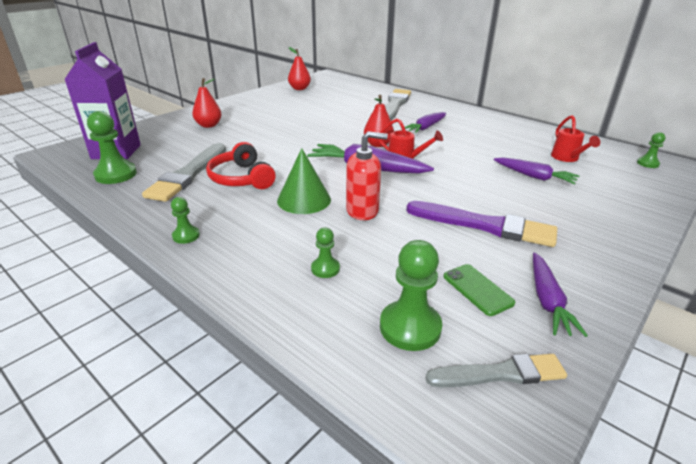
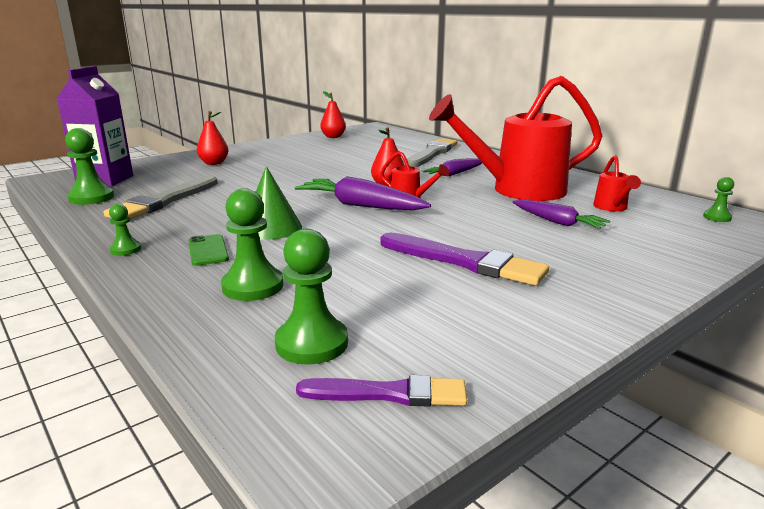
camera: 10 degrees right, 10 degrees down
(241, 178) = (217, 207): red headphones -> none
(325, 269) = (253, 286): green pawn -> green pawn, size x1.83
(362, 211) = (330, 240): red soap dispenser -> none
(477, 289) = (415, 317): green phone -> green phone (208, 250)
(485, 143) = (517, 190): none -> red watering can
(500, 373) = (389, 394): grey brush -> purple brush
(547, 301) = (494, 334): purple carrot -> none

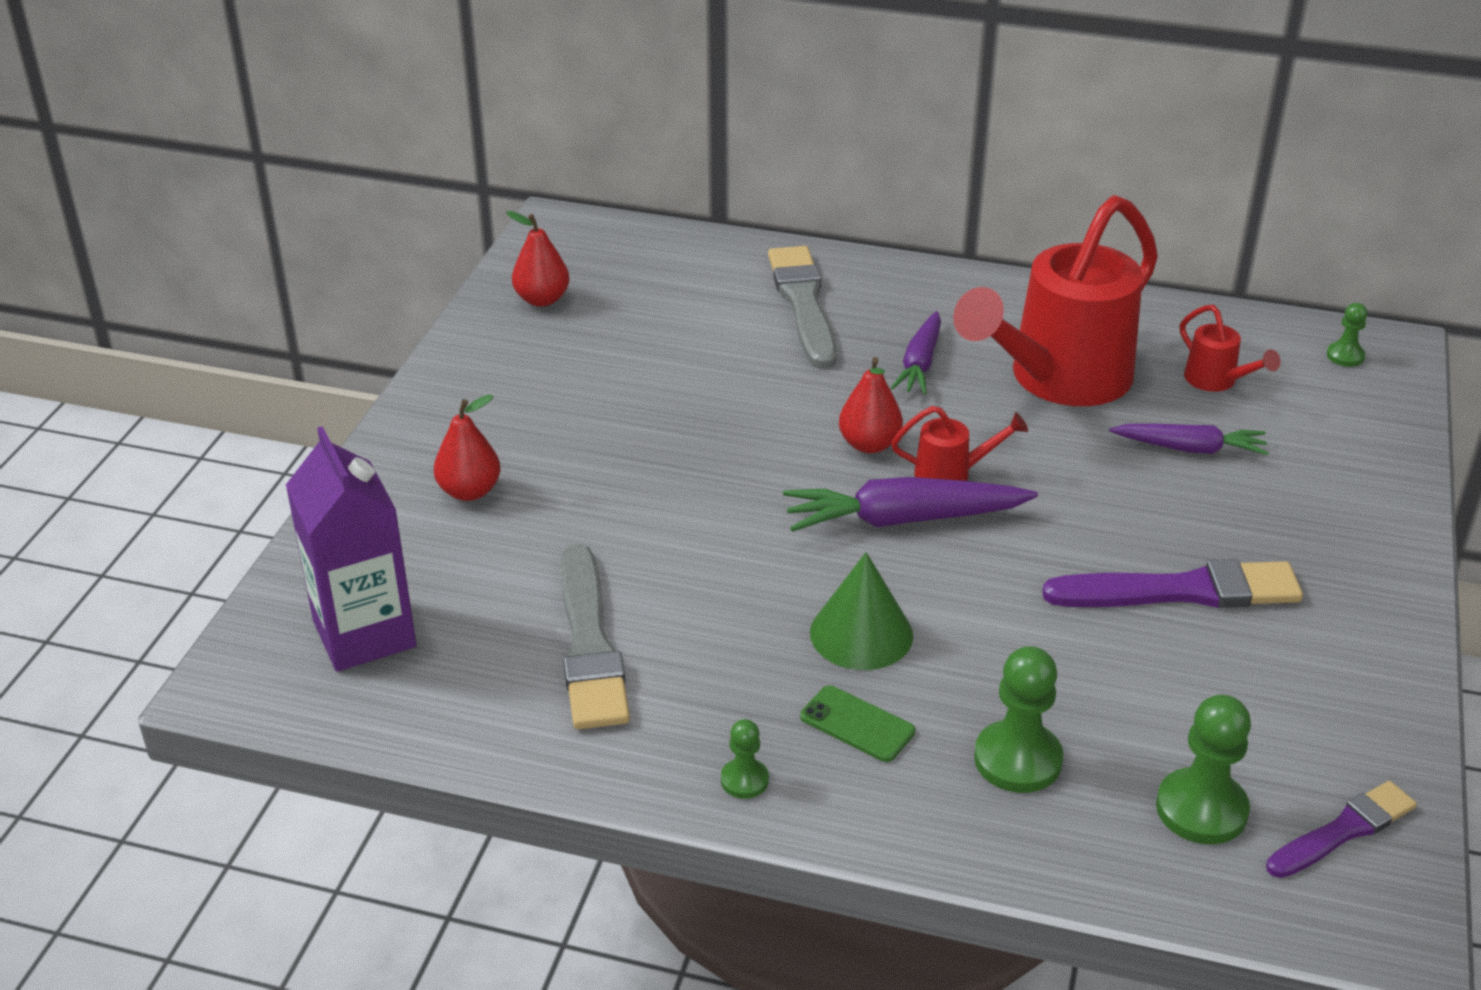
camera: 35 degrees left, 15 degrees up
(91, 198) = (445, 694): green pawn -> none

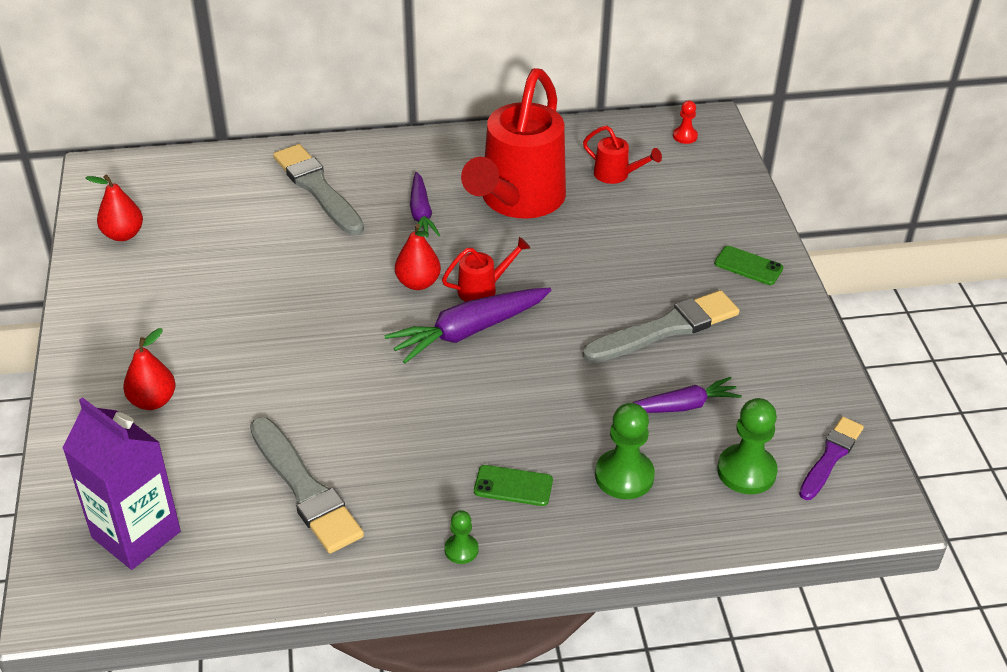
camera: 25 degrees left, 5 degrees up
(861, 634) = (483, 421): green cone -> none
(1181, 591) = (665, 328): purple brush -> grey brush
(1190, 449) = (623, 228): purple carrot -> purple carrot (682, 406)
(1345, 356) = (685, 136): green pawn -> red pawn
(1351, 544) = (748, 266): none -> green phone

